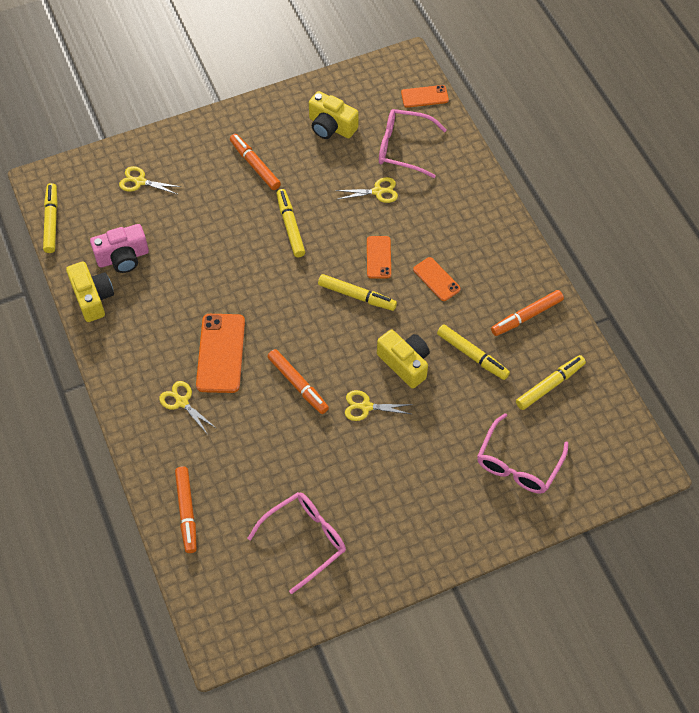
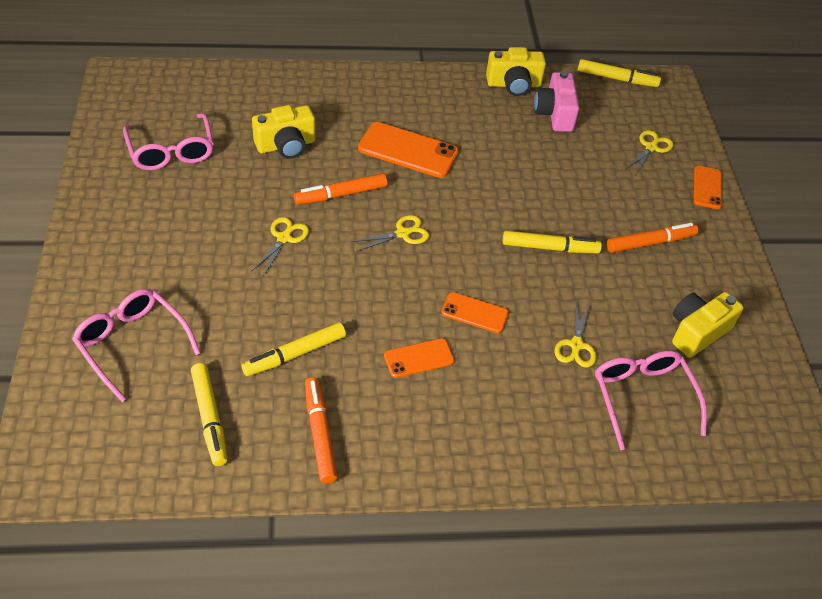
camera: 105 degrees right, 10 degrees down
(181, 402) = (367, 112): yellow scissors -> yellow scissors (403, 233)
(186, 512) = (253, 88): orange marker -> none
(357, 296) = (428, 275): yellow marker -> none
(403, 148) = (642, 397): pink glasses -> pink glasses turned 45 degrees counterclockwise
(405, 363) = (318, 288): yellow camera -> yellow camera (286, 145)
(424, 96) = (733, 456): orange phone -> orange phone (707, 187)

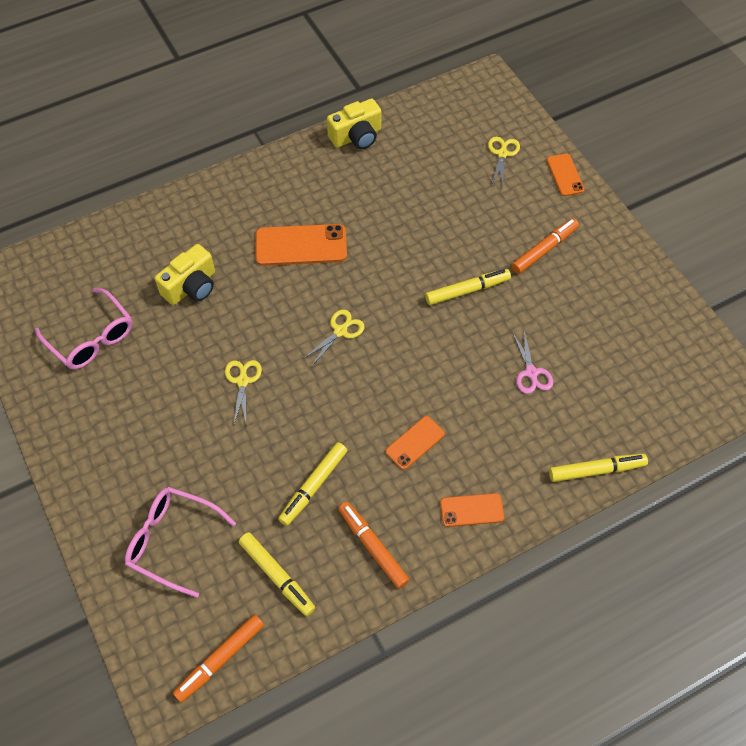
camera: 20 degrees left, 10 degrees up
(341, 194) = (267, 316): orange marker -> orange marker (220, 659)
(474, 313) = (438, 380): orange phone -> orange phone (471, 510)
(554, 114) = (406, 153): pink camera -> none
(576, 345) = (531, 373): yellow scissors -> pink scissors
(617, 79) = (441, 93): yellow marker -> yellow marker (596, 470)
(642, 397) = (602, 396): pink glasses -> none
(697, 332) = (617, 318): yellow camera -> none

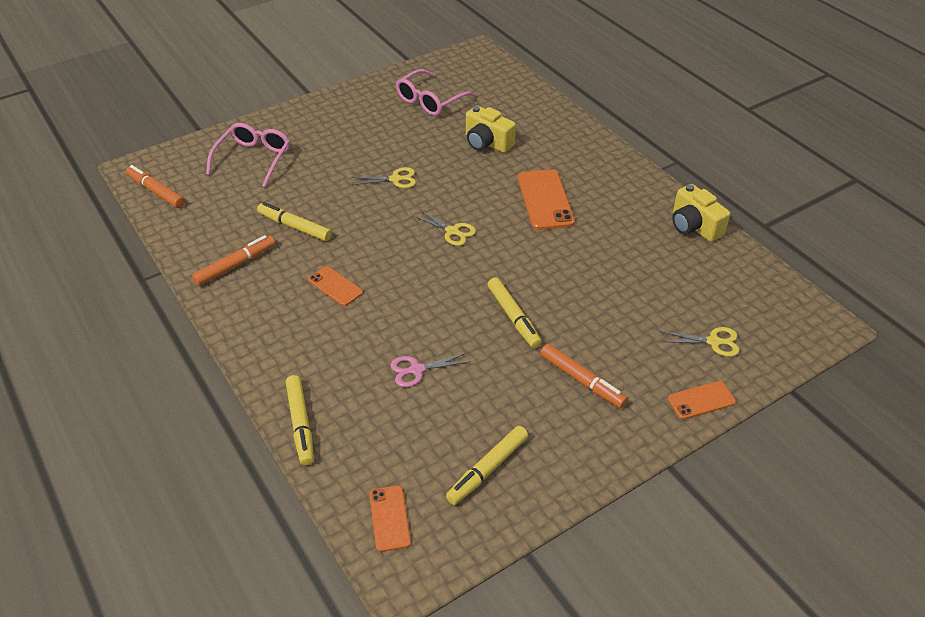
camera: 85 degrees right, 15 degrees down
(277, 576) = (217, 213): yellow marker -> yellow marker (487, 469)
(471, 510) = (264, 327): orange phone -> orange phone (389, 518)

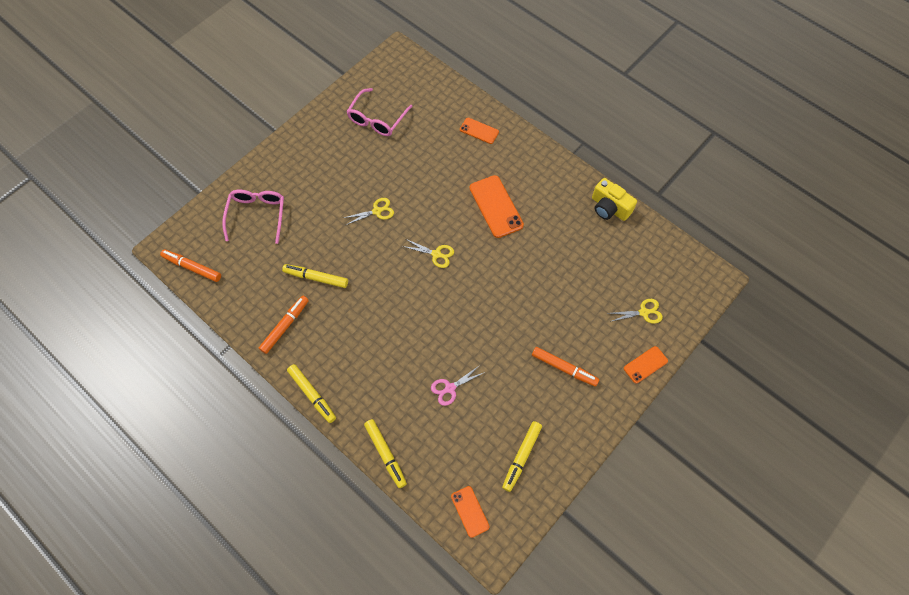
camera: 15 degrees left, 20 degrees up
(335, 286) = (367, 328): orange phone -> orange phone (479, 131)
(487, 143) = (436, 156): yellow camera -> none
(513, 317) = (503, 324): yellow marker -> yellow marker (312, 395)

